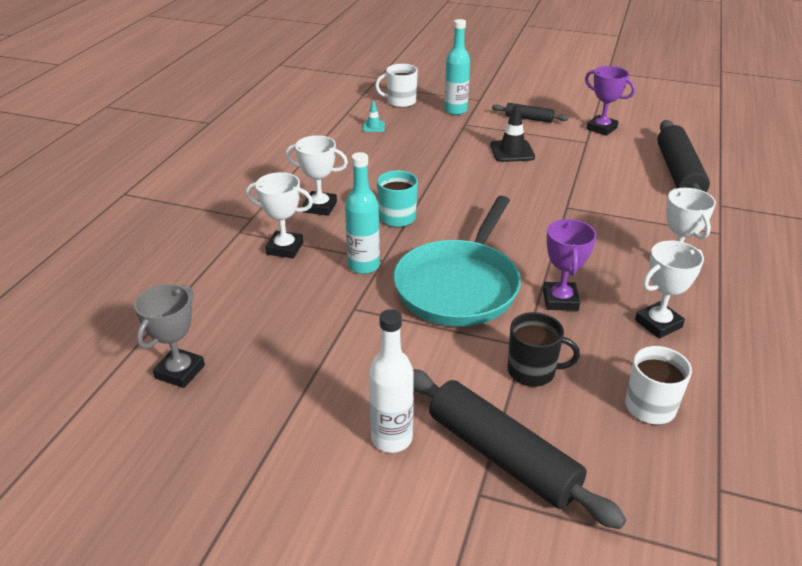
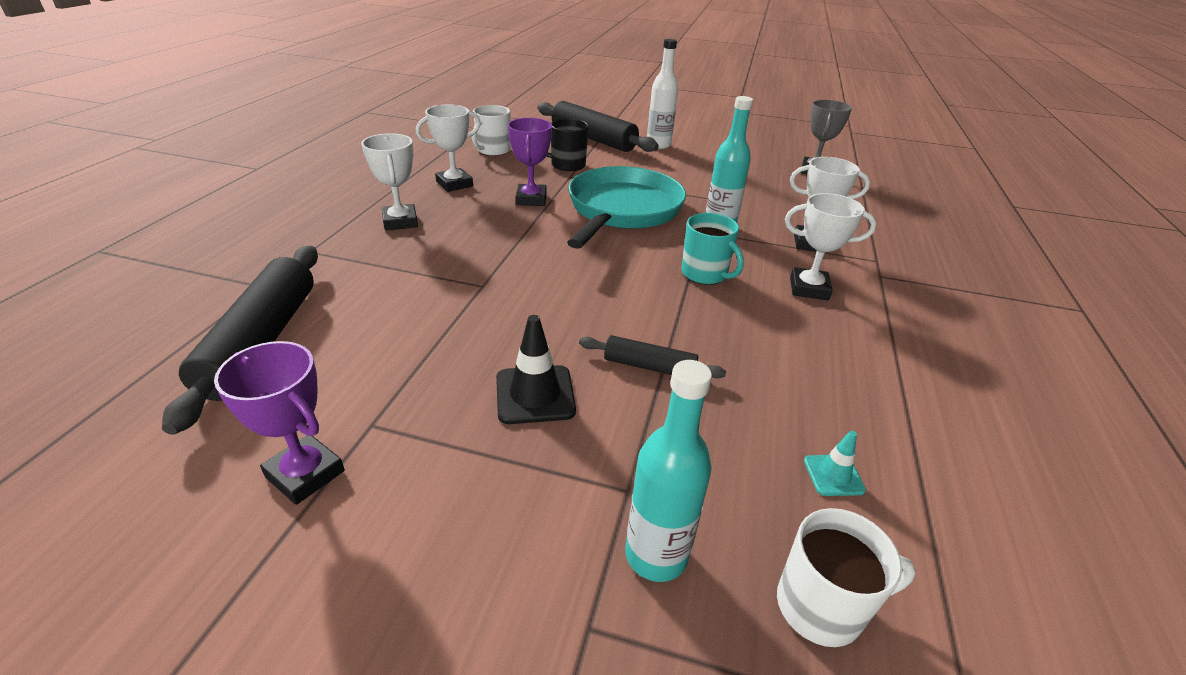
camera: 175 degrees right, 0 degrees up
(528, 118) = (467, 517): black rolling pin -> black rolling pin (649, 366)

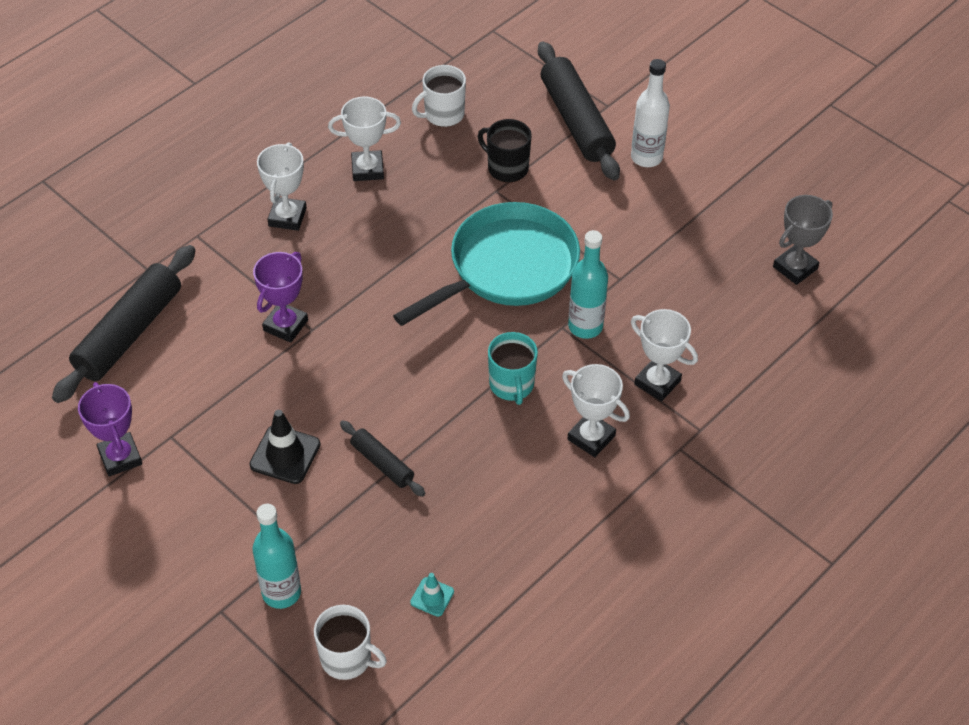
camera: 30 degrees right, 15 degrees up
(531, 199) = (428, 220): purple trophy -> purple trophy (285, 325)

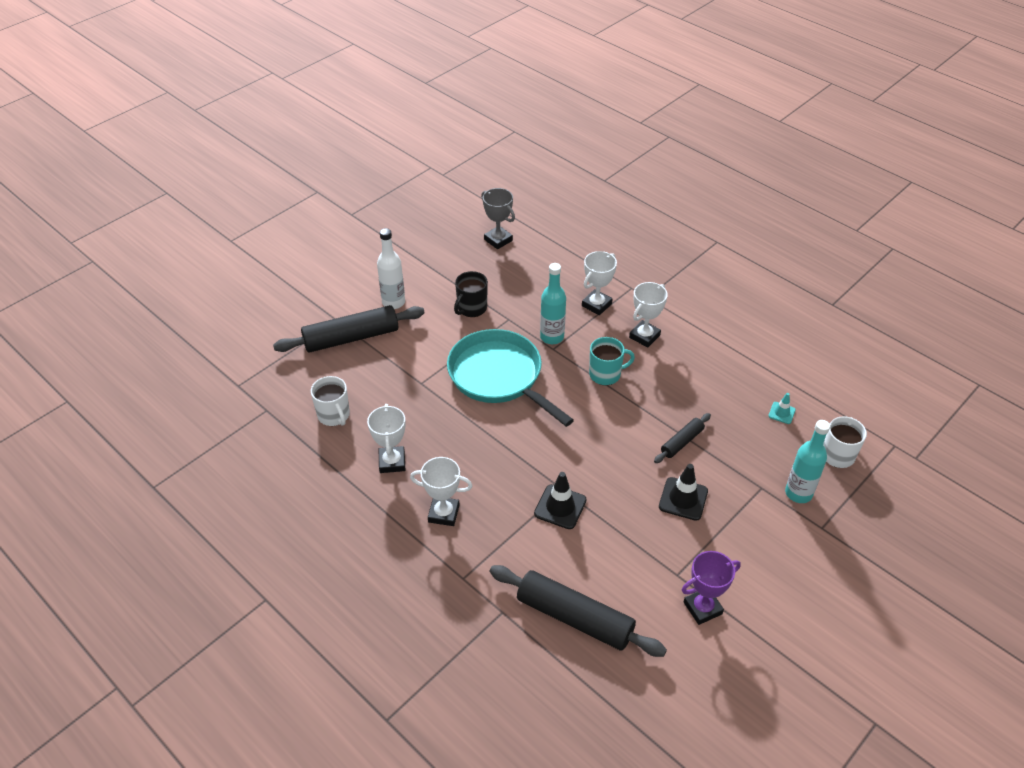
camera: 90 degrees left, 5 degrees down
(285, 325) = (560, 507): purple trophy -> black traffic cone
(507, 168) = (398, 377): black mug -> black mug (471, 308)

